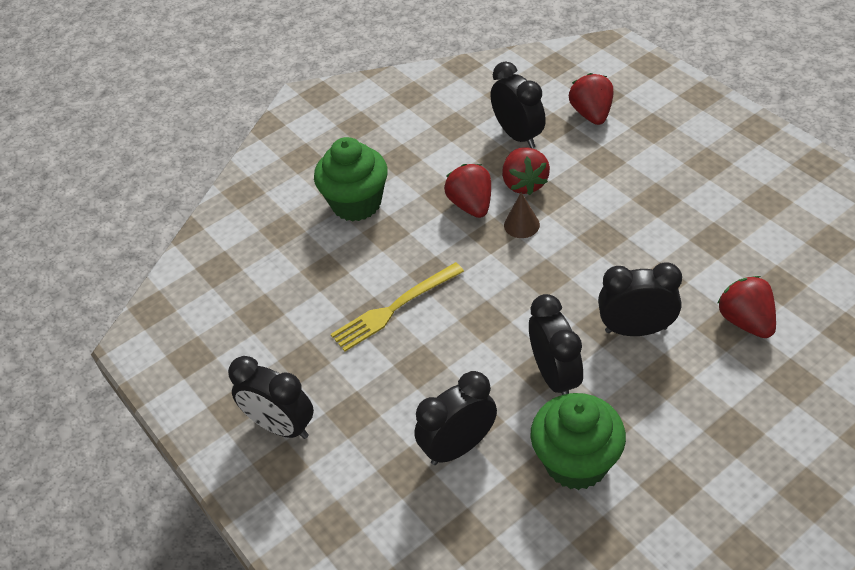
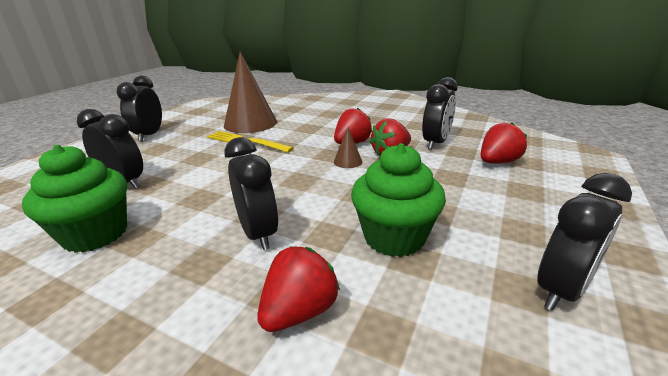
camera: 60 degrees right, 20 degrees down
(318, 293) = (250, 123): none -> brown cone
(356, 203) = (325, 117): green cupcake -> green cupcake (394, 237)
(555, 376) = (194, 205): black clock -> black clock (562, 289)

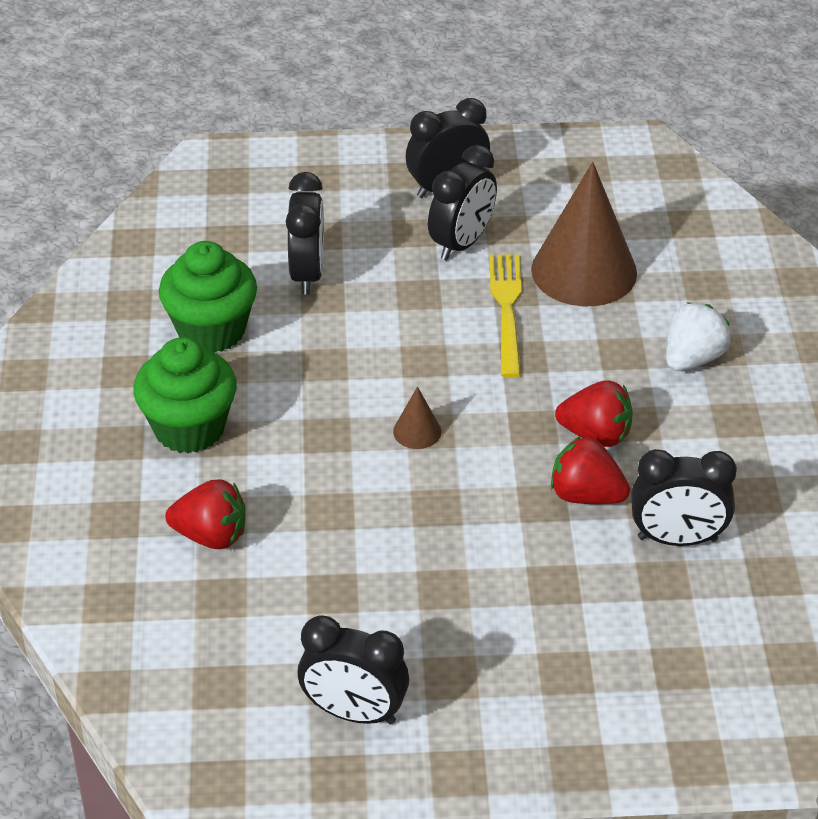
camera: 60 degrees right, 15 degrees up
(258, 233) = (294, 452): black clock -> black clock (462, 243)
(329, 118) = (693, 358): none -> white strawberry
(348, 161) = (523, 456): brown cone -> brown cone (417, 431)
(394, 237) = (360, 565): green cupcake -> green cupcake (189, 428)
(497, 162) = (650, 630): red strawberry -> none

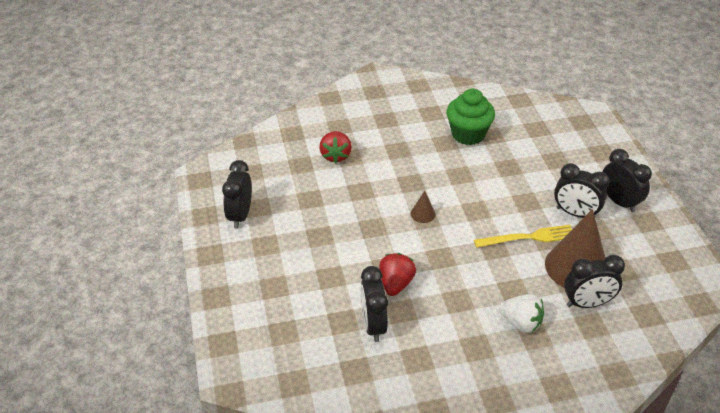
camera: 80 degrees right, 0 degrees up
(189, 428) = (400, 138): green cupcake -> none
(307, 274) = (523, 159): black clock -> black clock (587, 303)
(596, 435) = (442, 284): red strawberry -> none

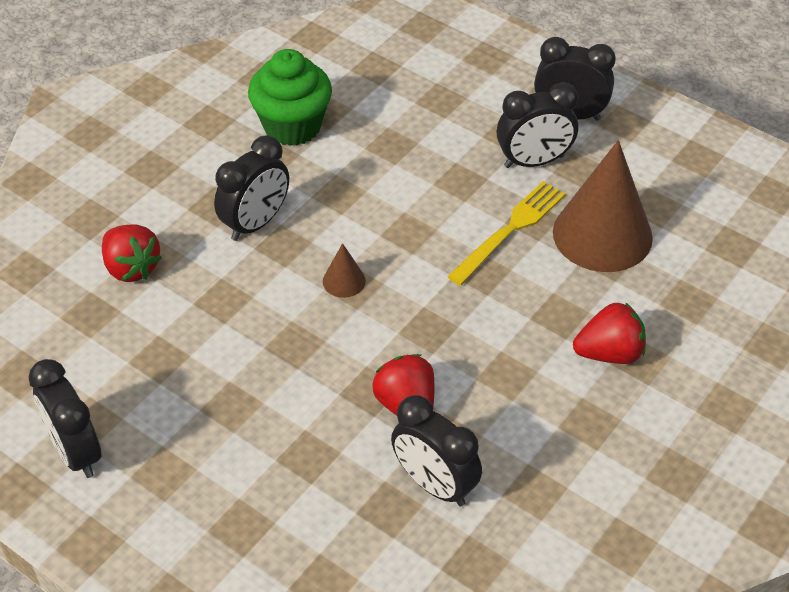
camera: 40 degrees left, 5 degrees up
(521, 323) = (609, 353): white strawberry -> red strawberry
(587, 303) = (658, 275): black clock -> black clock (256, 223)

